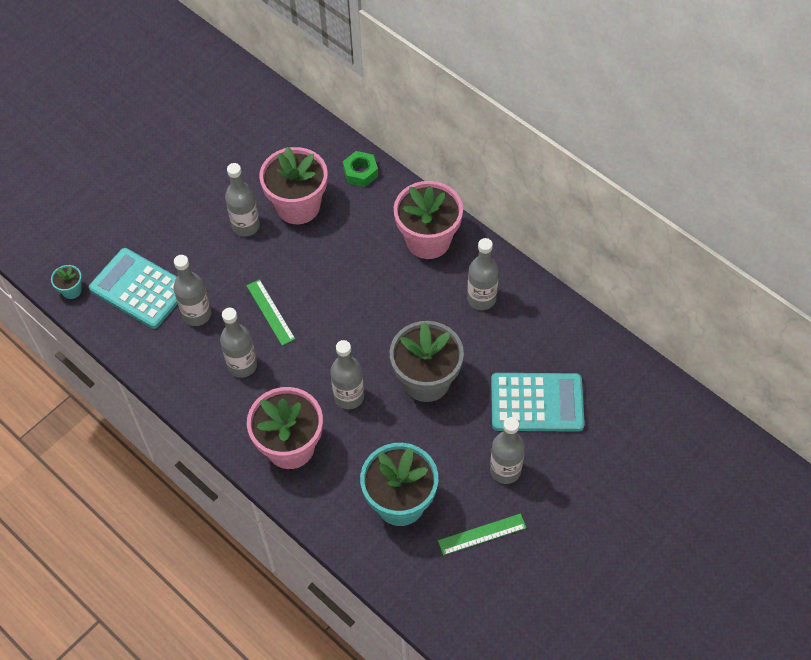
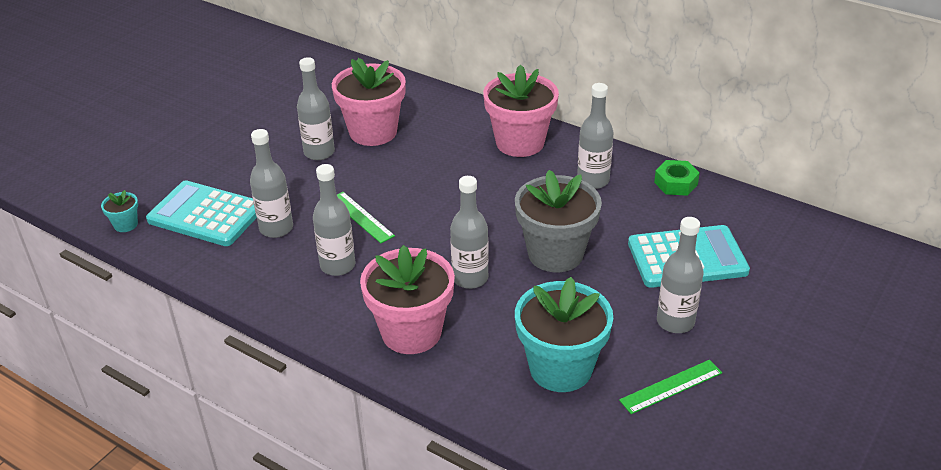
camera: 10 degrees left, 20 degrees down
(360, 172) = (433, 101): green nut -> green nut (675, 183)

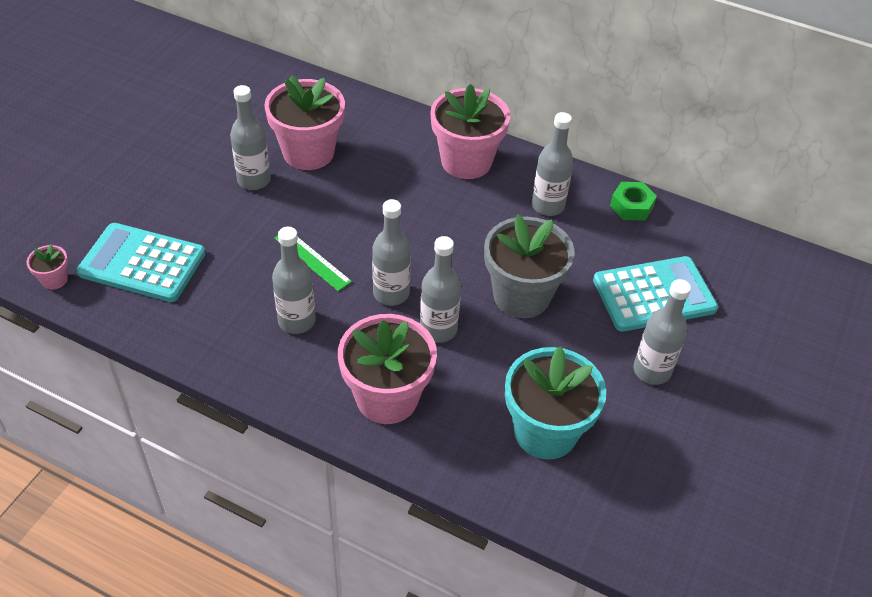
camera: 10 degrees left, 10 degrees up
(125, 225) = (54, 280): turquoise flower pot -> pink flower pot
(276, 228) = (223, 277): grey bottle -> grey bottle (391, 293)
(671, 386) = (657, 446): green ruler -> none

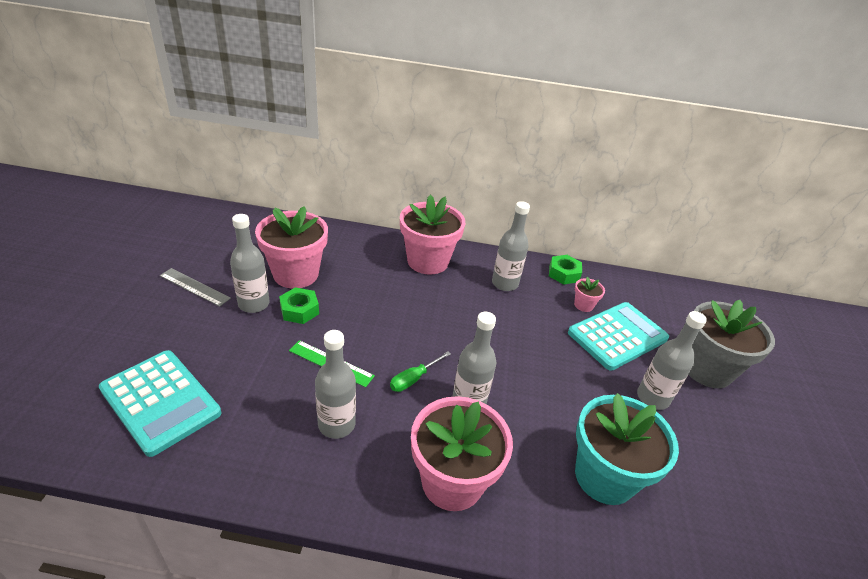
camera: 20 degrees left, 10 degrees down
(54, 280) = (61, 440): pink flower pot -> pink flower pot (583, 305)
(142, 263) = (160, 401): turquoise calculator -> turquoise calculator turned 135 degrees counterclockwise
(199, 150) = (194, 287): none -> grey ruler
(299, 196) = (299, 310): none -> green nut
(391, 293) = (413, 379): grey bottle -> green screwdriver
(521, 296) = (521, 358): grey flower pot -> grey flower pot (706, 369)

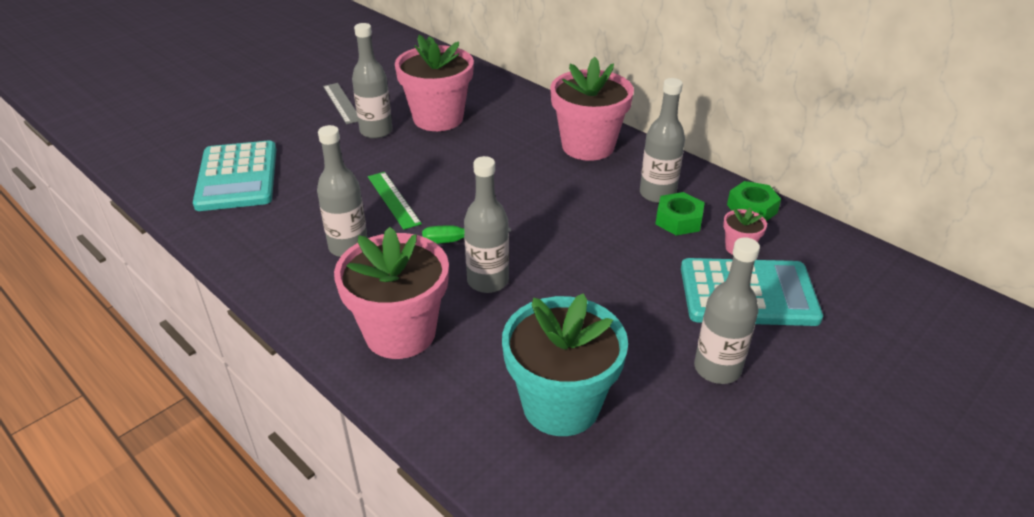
camera: 40 degrees right, 0 degrees up
(299, 310) = (410, 148): green nut -> green nut (678, 220)
(706, 369) = (842, 376): grey flower pot -> none

